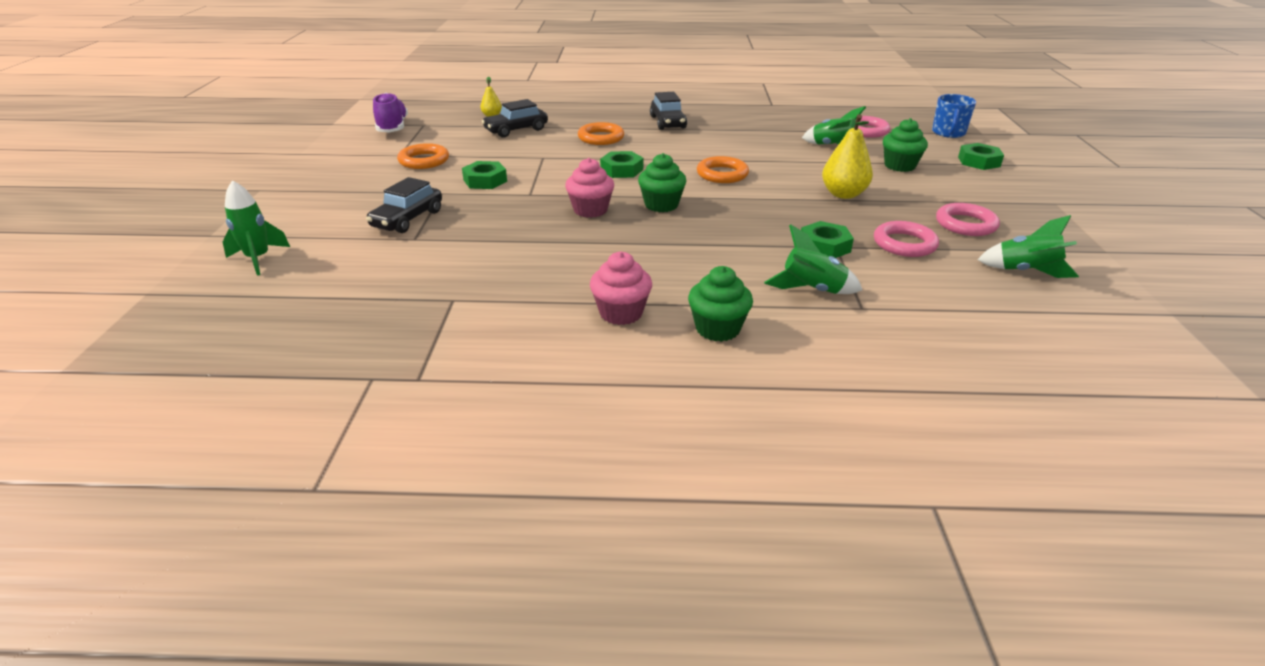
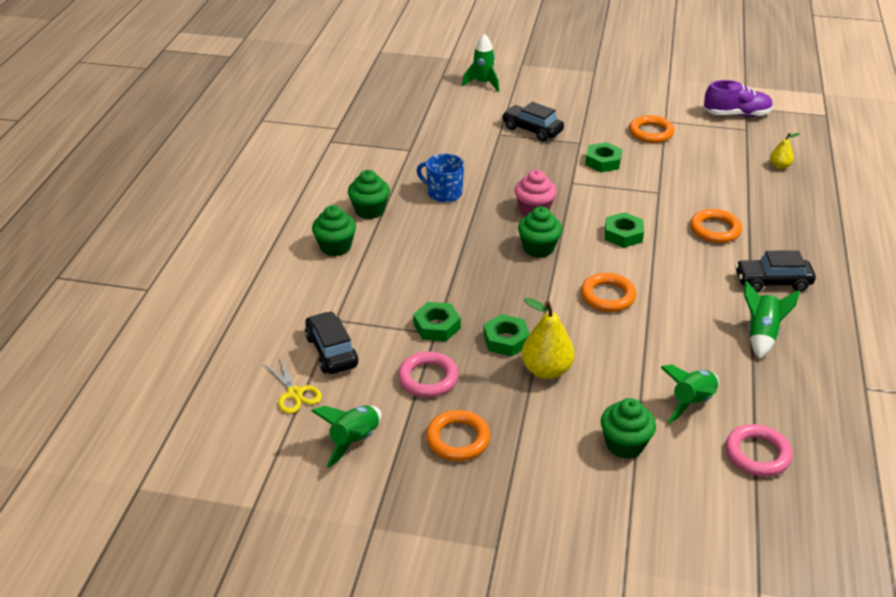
camera: 100 degrees right, 5 degrees up
(516, 130) = (735, 179): black car -> black car (331, 351)
(621, 313) = (370, 210): pink cupcake -> green cupcake
(812, 290) = (368, 301): green rocket -> green rocket (761, 335)
(948, 133) = (755, 548): blue mug -> blue mug (444, 193)
(965, 224) = (458, 439): pink ring -> orange ring
(979, 162) = (636, 532): green nut -> green nut (506, 340)
(1003, 315) = (295, 393): none -> yellow scissors

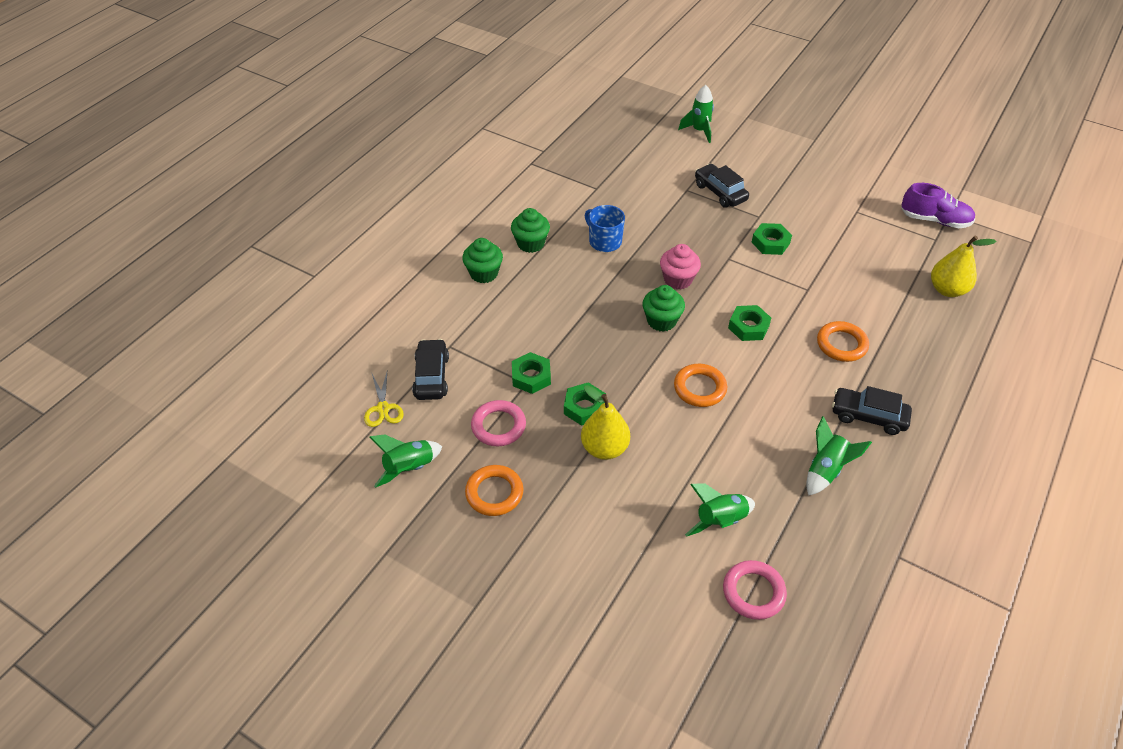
camera: 20 degrees right, 10 degrees up
(624, 444) = (636, 543): green cupcake -> none
(651, 132) = (835, 221): orange ring -> none
(779, 166) = (947, 290): yellow pear -> yellow pear, size x1.82

